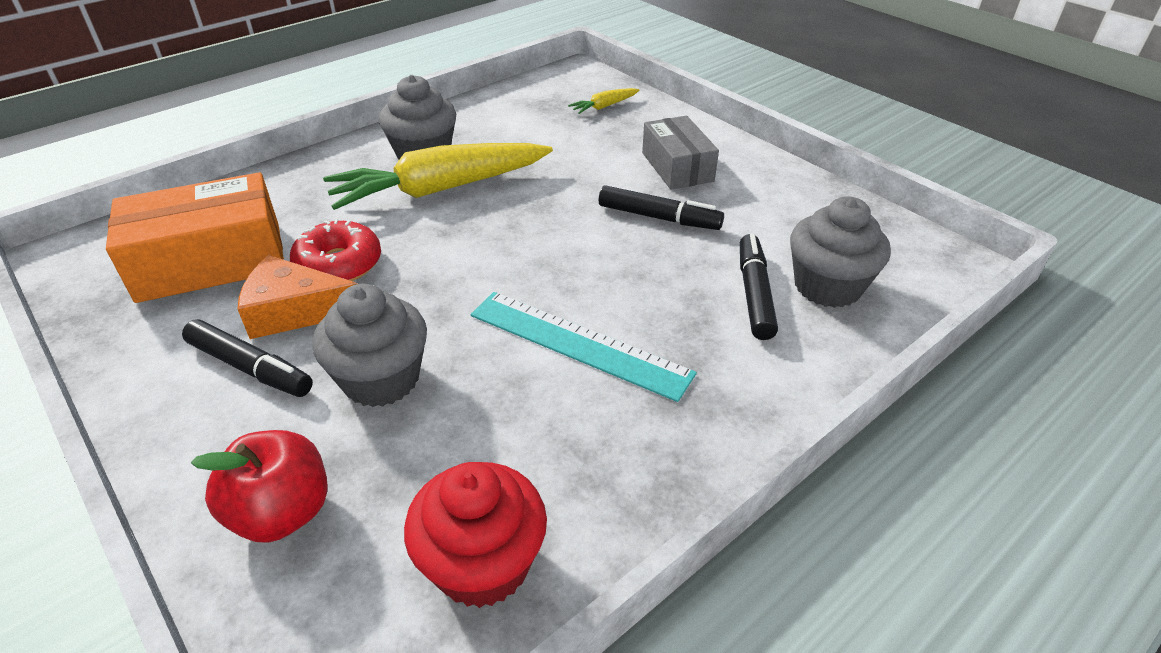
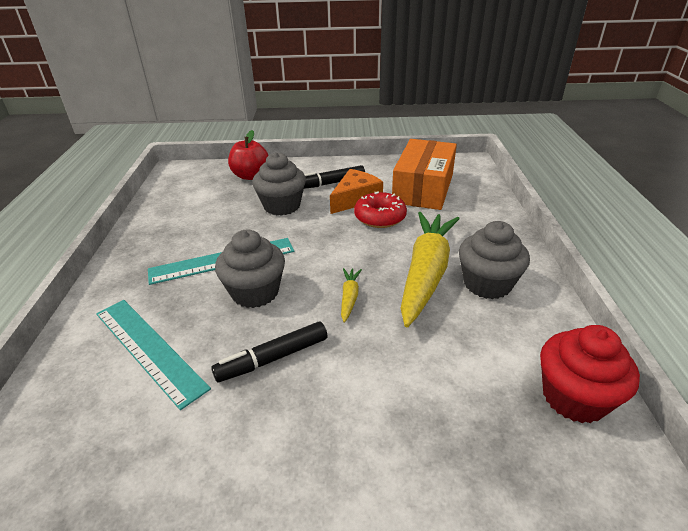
camera: 130 degrees right, 5 degrees down
(482, 564) = (174, 199): red cupcake -> red cupcake (574, 397)
(604, 106) = (506, 455): yellow carrot -> yellow carrot (349, 298)
(677, 167) = (325, 426): grey box -> none
(754, 294) = (149, 348): black marker -> turquoise ruler
(827, 286) = (95, 393): grey cupcake -> grey cupcake (255, 292)

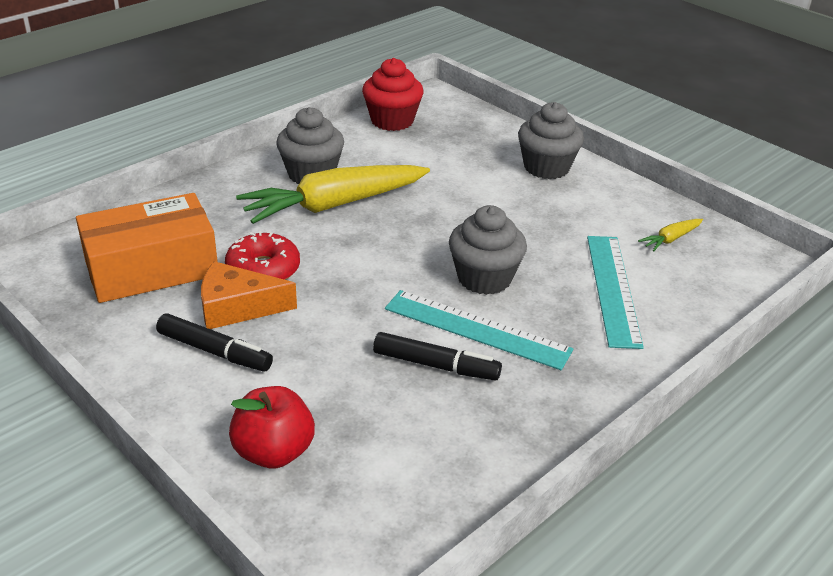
camera: 135 degrees left, 0 degrees up
(273, 358) = (527, 228): black marker -> black marker (436, 365)
(282, 206) = (324, 358): grey cupcake -> grey cupcake (546, 167)
(349, 298) = (419, 227): yellow carrot -> yellow carrot (670, 239)

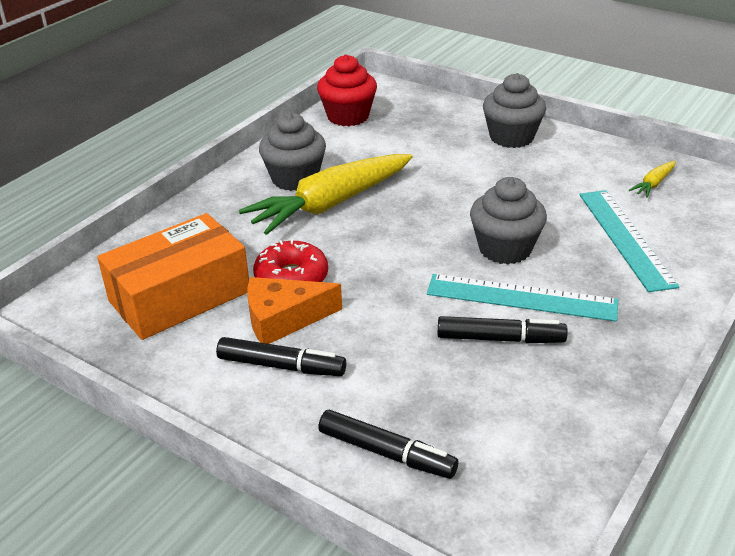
camera: 10 degrees left, 0 degrees up
(274, 452) = (386, 453): red apple -> black marker

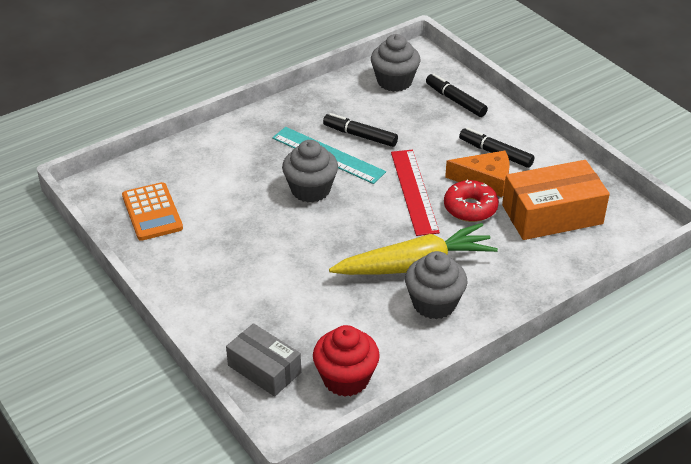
camera: 160 degrees left, 5 degrees up
(374, 279) = (414, 191): none -> red ruler
(420, 108) = (264, 369): none -> grey box
(511, 137) = (212, 297): grey cupcake -> grey cupcake (394, 81)
(625, 238) = (223, 175): turquoise ruler -> none
(653, 184) = (152, 212): yellow carrot -> orange calculator

